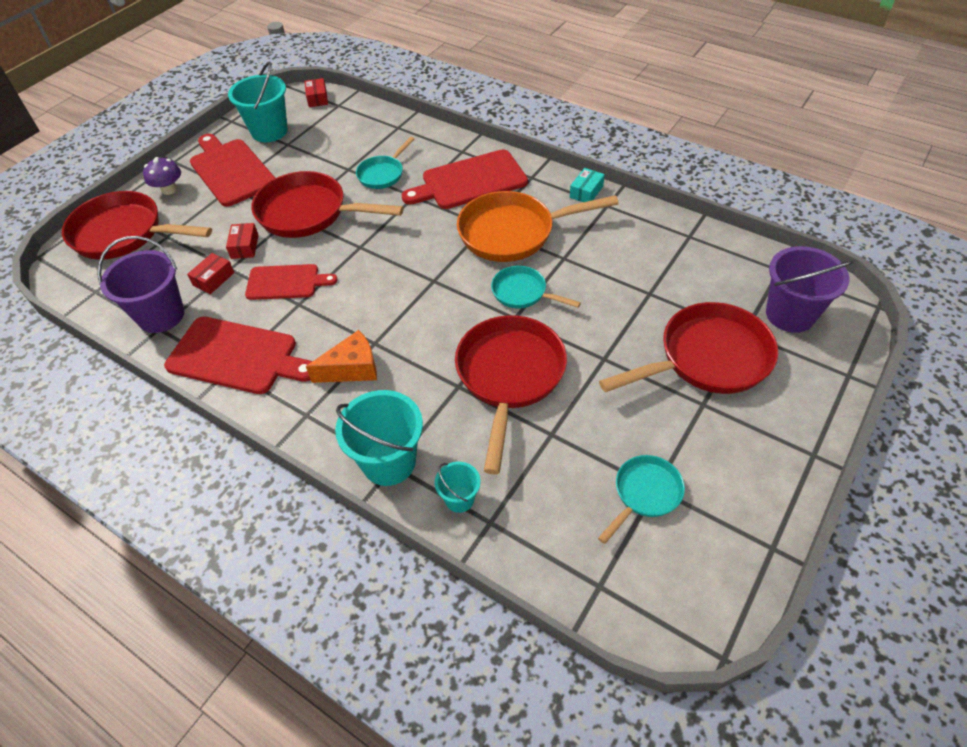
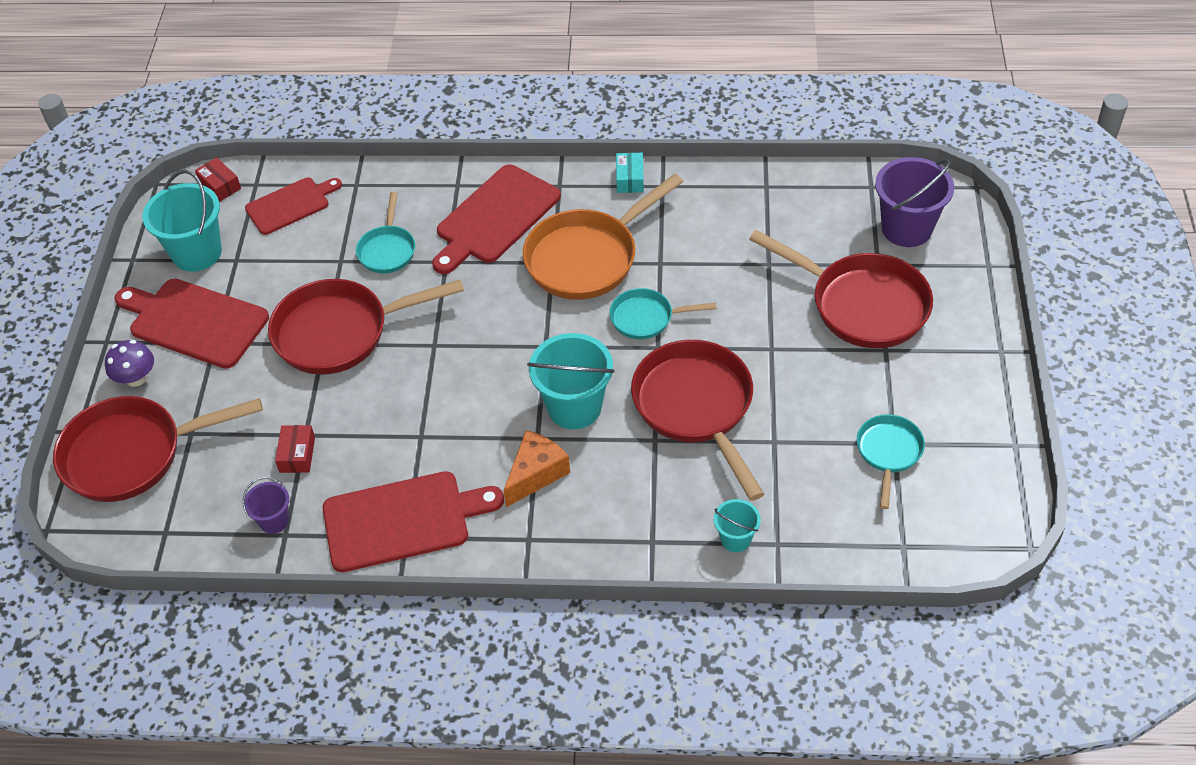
camera: 30 degrees left, 0 degrees up
(161, 315) = (274, 521): purple bucket -> purple bucket, size x0.52
(245, 246) = (299, 403): red box -> none
(286, 282) = (385, 420): red cutting board -> red cutting board (290, 205)
(389, 462) = (645, 540): turquoise bucket -> turquoise bucket (574, 407)
(707, 358) = (862, 305): red pan -> red pan turned 90 degrees clockwise

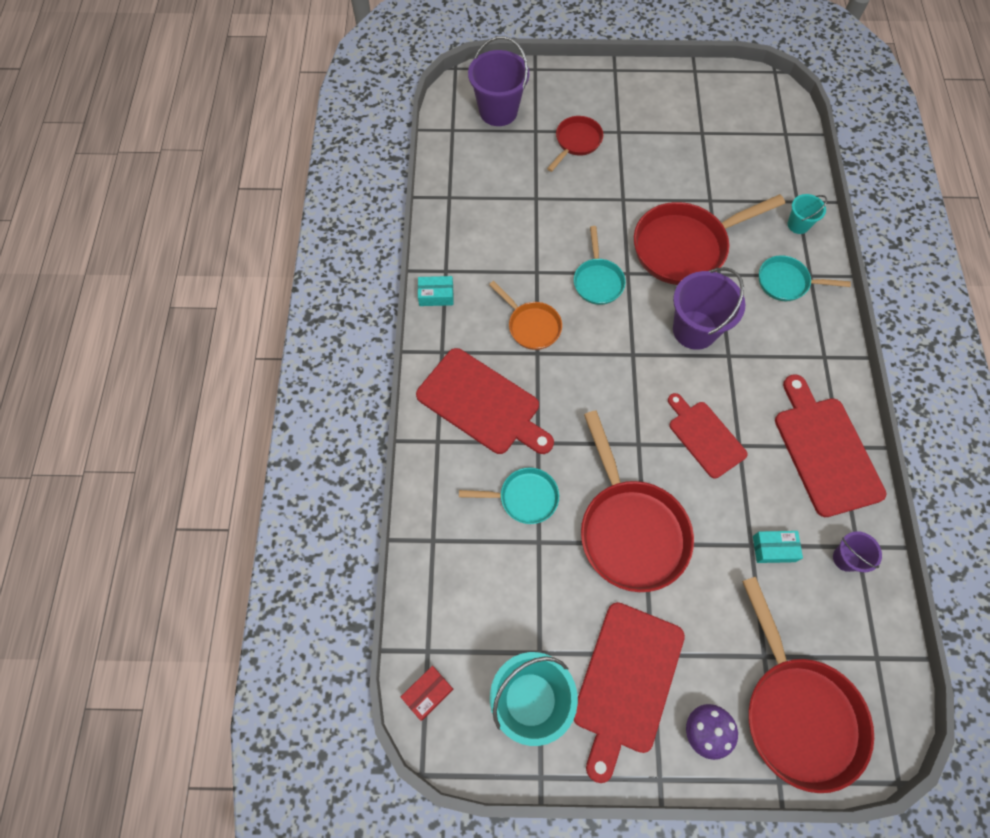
camera: 95 degrees left, 15 degrees up
(290, 205) = (460, 606): red cutting board -> red cutting board (705, 436)
(297, 454) = (774, 549): red box -> turquoise box
(536, 474) = (763, 354): orange cheese -> none
(574, 407) = (694, 330): turquoise bucket -> purple bucket
(587, 258) = (531, 326): orange pan -> orange pan, size x0.54
(862, 305) = (576, 142): red pan -> red pan, size x0.54
(888, 453) = (711, 136): turquoise pan -> turquoise pan (786, 282)

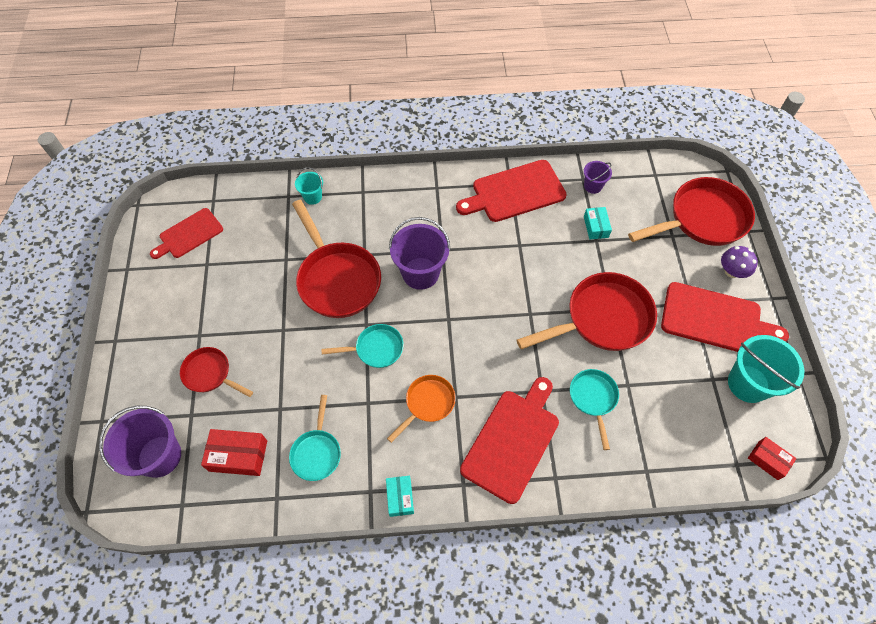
camera: 95 degrees left, 5 degrees down
(492, 167) = (238, 455): none -> red box
(705, 436) = (516, 267): red cutting board -> red cutting board (189, 234)
(786, 282) = (370, 208): turquoise pan -> turquoise pan (317, 452)

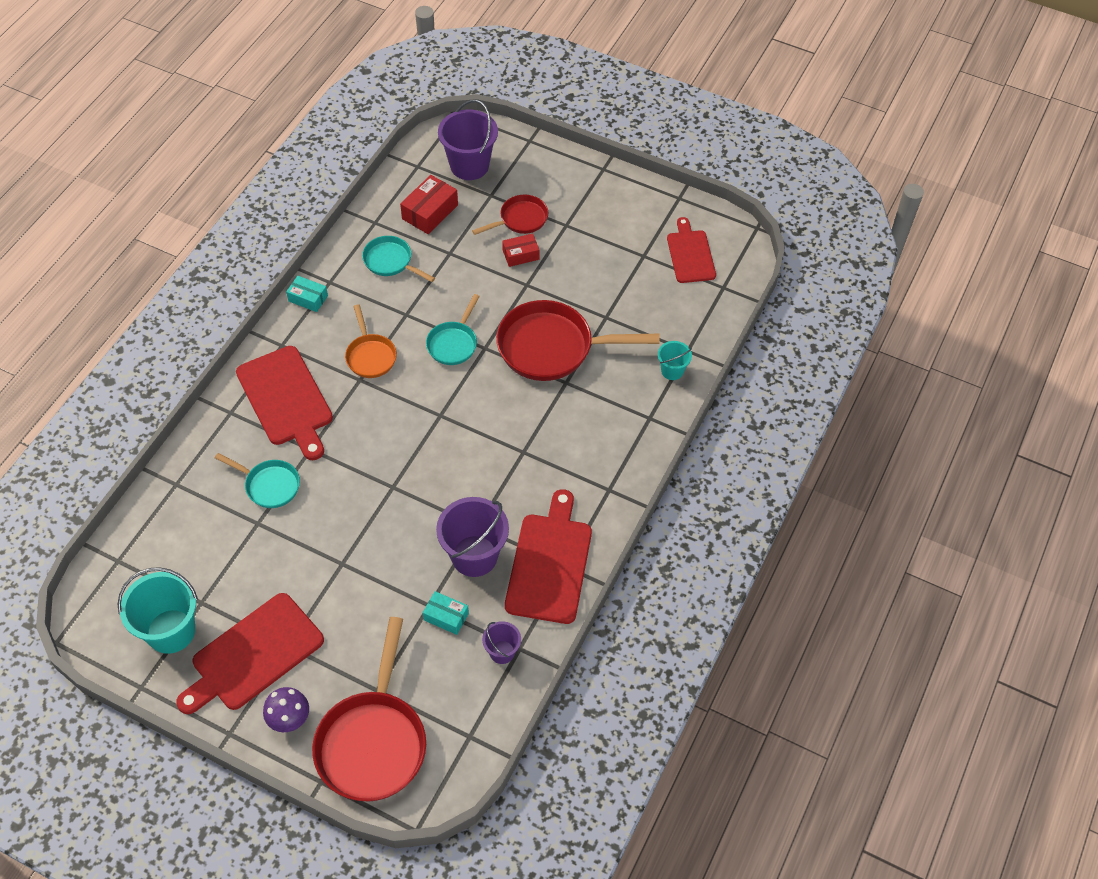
camera: 120 degrees right, 5 degrees down
(420, 273) = (509, 418): purple bucket -> purple bucket (474, 556)
(603, 319) = (337, 548): red pan -> none
(768, 460) = (98, 590): red box -> red box (521, 255)

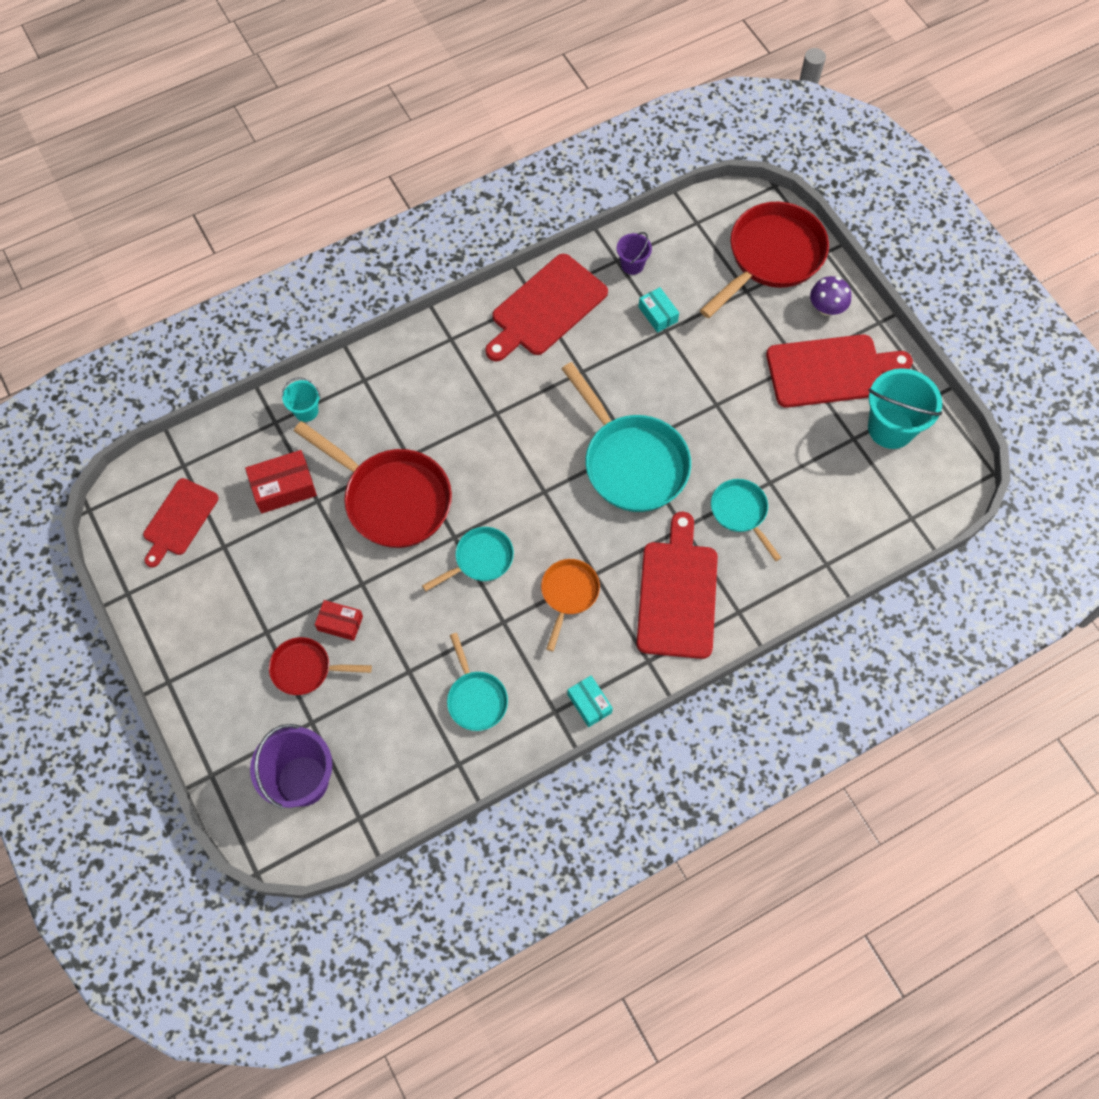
camera: 145 degrees left, 10 degrees up
(385, 475) = (631, 462): none -> turquoise pan
(430, 212) = (391, 740): red box -> red box (283, 487)
(474, 556) = (602, 348): purple bucket -> none

